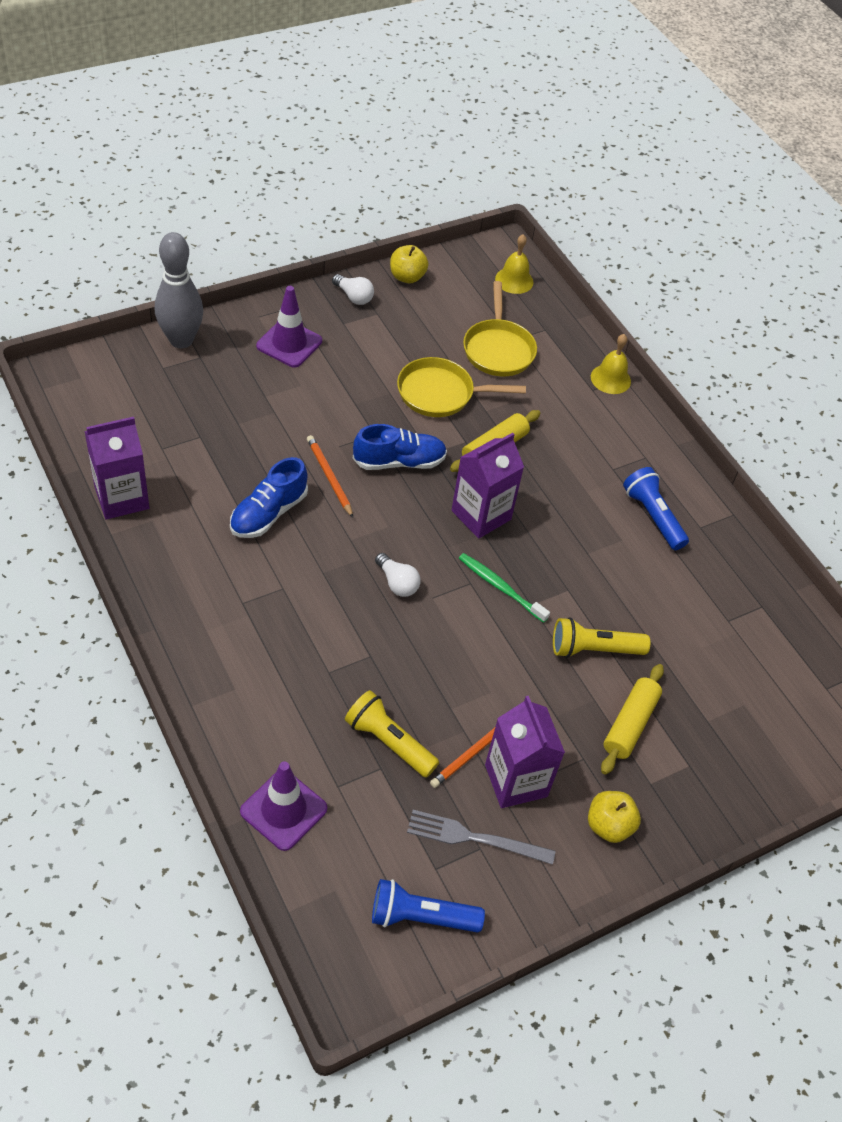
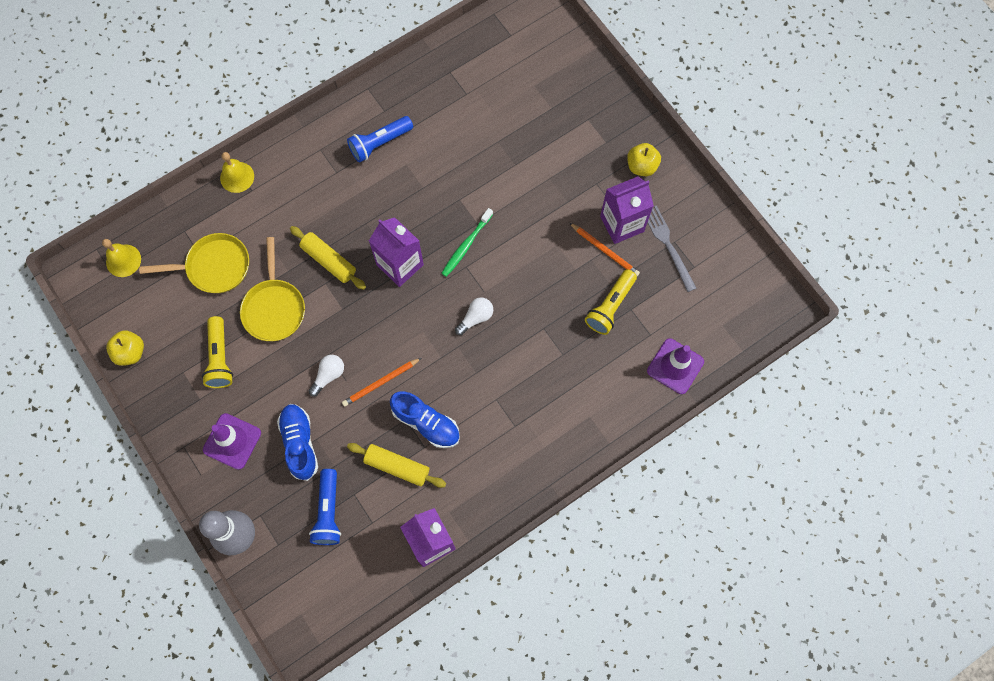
camera: 90 degrees left, 20 degrees up
(353, 297) = (163, 395): white light bulb -> white light bulb (328, 376)
(399, 461) = (355, 331): blue shoe -> blue shoe (300, 443)
(420, 917) = (728, 272): blue flashlight -> blue flashlight (328, 512)
(475, 838) = (668, 245): grey fork -> grey fork turned 150 degrees clockwise
(593, 649) = (508, 180): yellow flashlight -> yellow flashlight (220, 358)
(630, 724) = (564, 155): yellow rolling pin -> yellow rolling pin (397, 467)

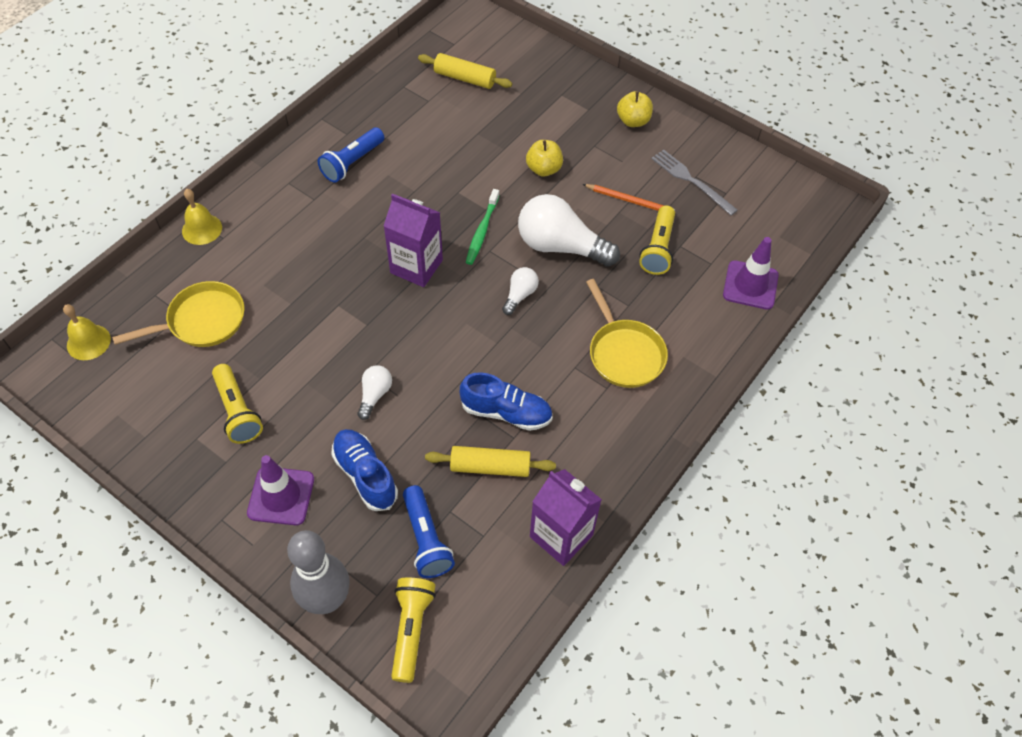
camera: 20 degrees left, 15 degrees down
(130, 352) = (124, 435): yellow apple -> yellow apple (543, 169)
(274, 308) = (287, 344): yellow pan -> yellow pan (624, 353)
(294, 580) = (411, 629): none -> yellow flashlight
(329, 261) = (335, 282): yellow rolling pin -> yellow rolling pin (465, 78)
(380, 383) = (438, 386): orange pencil -> none
(527, 280) = (560, 246): none -> white light bulb
(622, 224) = (636, 173): purple carton -> none

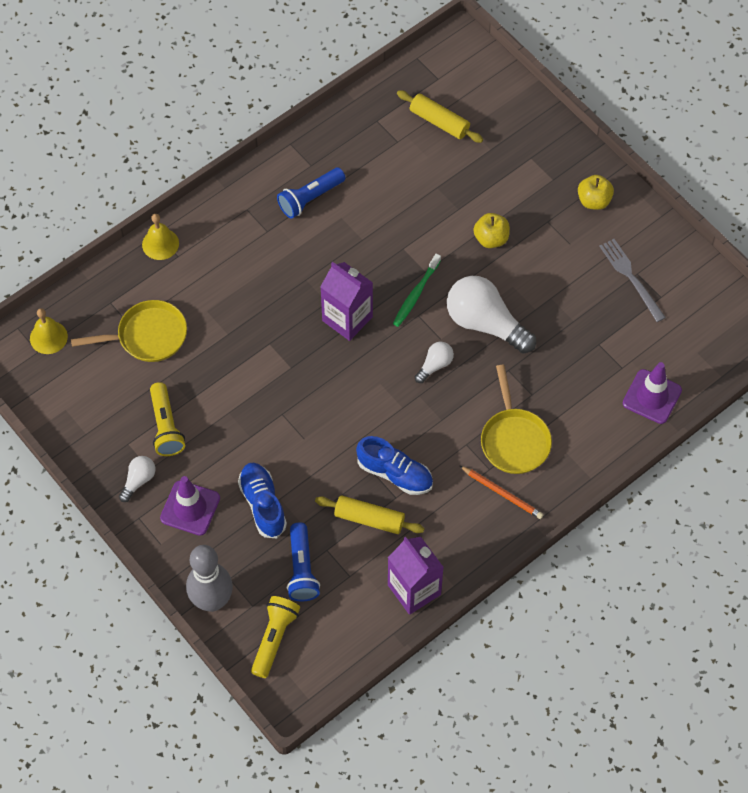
camera: 15 degrees right, 5 degrees up
(375, 395) = (285, 435): white light bulb -> white light bulb (138, 481)
(629, 200) = (564, 288): orange pencil -> orange pencil (502, 493)
(658, 249) = (576, 343): yellow flashlight -> none

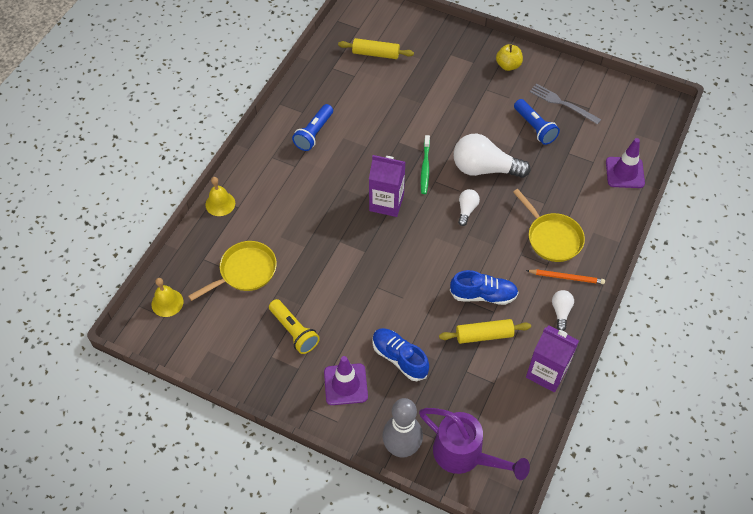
camera: 25 degrees left, 5 degrees down
(138, 481) = (294, 381): white light bulb -> white light bulb (561, 312)
(274, 638) = (465, 456): yellow flashlight -> purple watering can
(302, 569) = (456, 393): blue flashlight -> blue flashlight (535, 127)
(491, 239) = (455, 113): yellow apple -> none

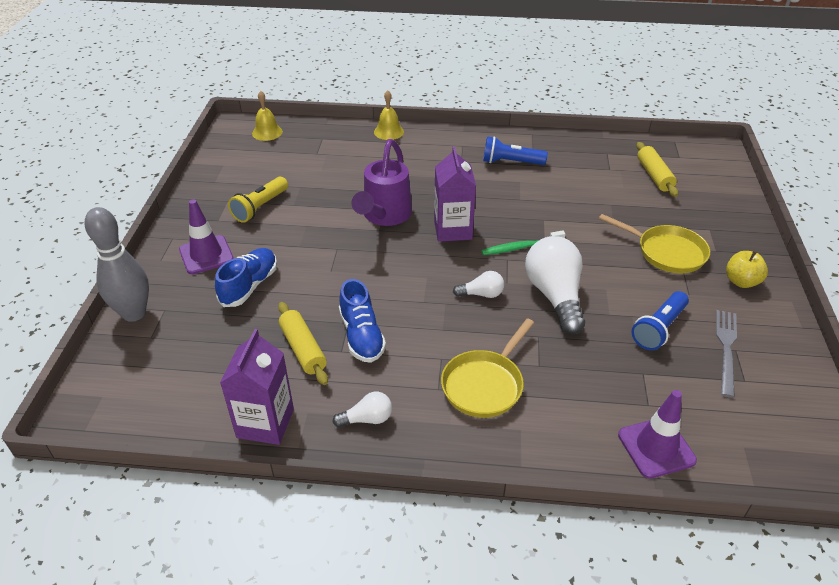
camera: 70 degrees right, 15 degrees down
(245, 271) = (318, 163): yellow pan -> yellow pan (666, 252)
(465, 456) = (129, 369): purple watering can -> purple watering can (384, 216)
(566, 277) = (426, 414): orange pencil -> none

